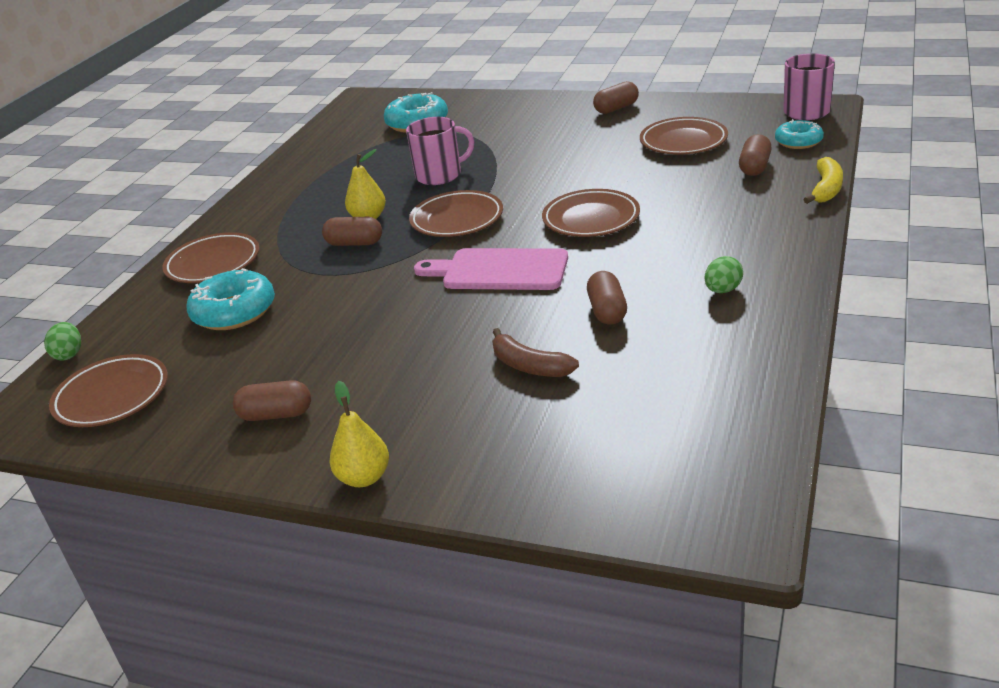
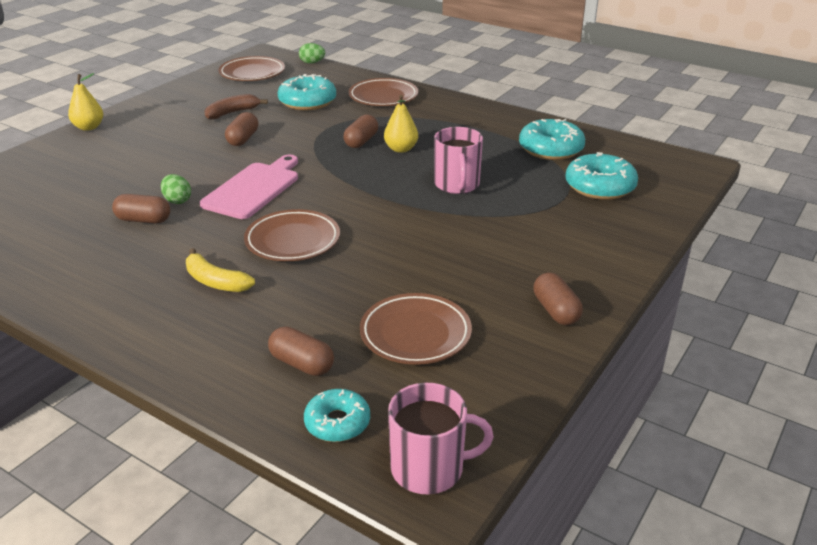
camera: 100 degrees right, 0 degrees up
(276, 414) = (177, 109): brown capsule -> brown capsule (243, 139)
(346, 151) = (550, 149): none -> turquoise donut
(457, 219) = (359, 182): brown plate -> none
(529, 366) = (119, 182): brown banana -> brown banana (232, 113)
(723, 290) = (104, 275): green egg -> green egg (177, 200)
(826, 189) = (200, 396): yellow banana -> yellow banana (215, 281)

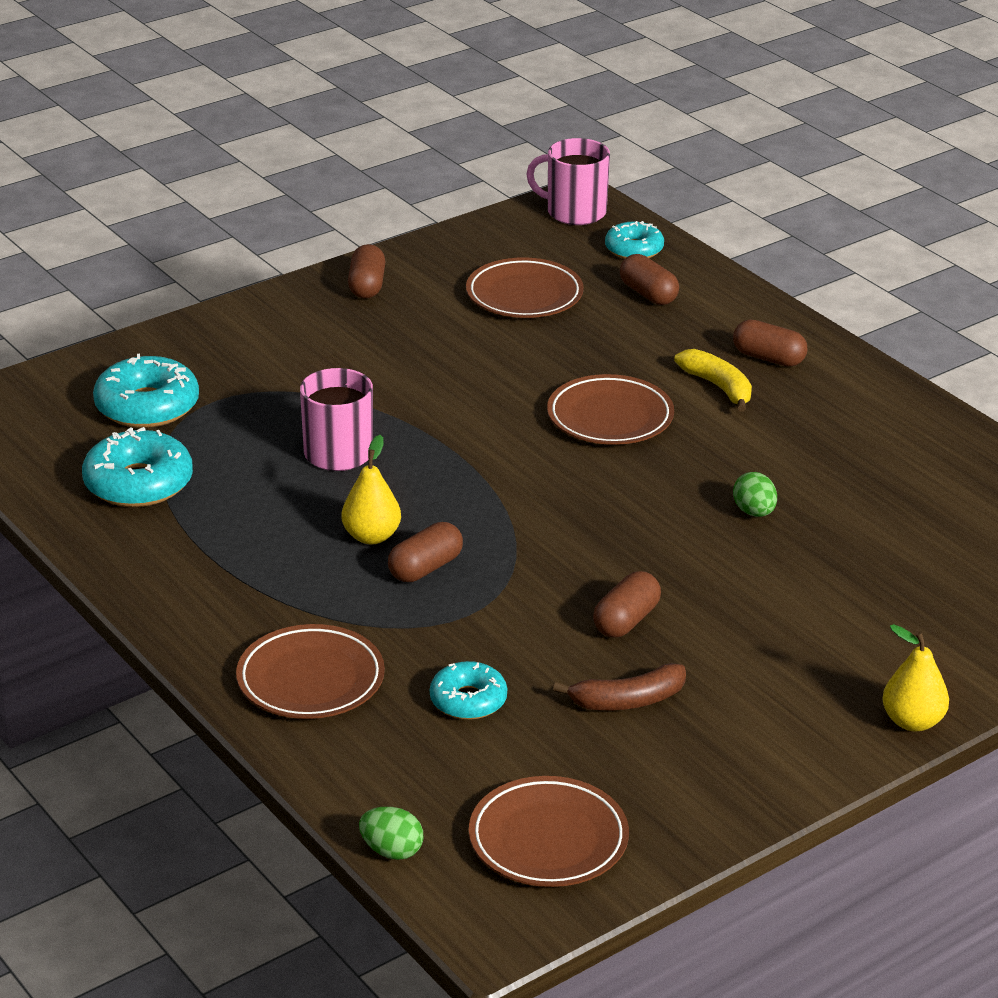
camera: 160 degrees left, 0 degrees up
(143, 220) = (804, 489): brown capsule -> brown capsule (768, 358)
(253, 189) = (637, 509): pink cutting board -> none
(307, 102) = (468, 700): turquoise donut -> turquoise donut, size x0.63

